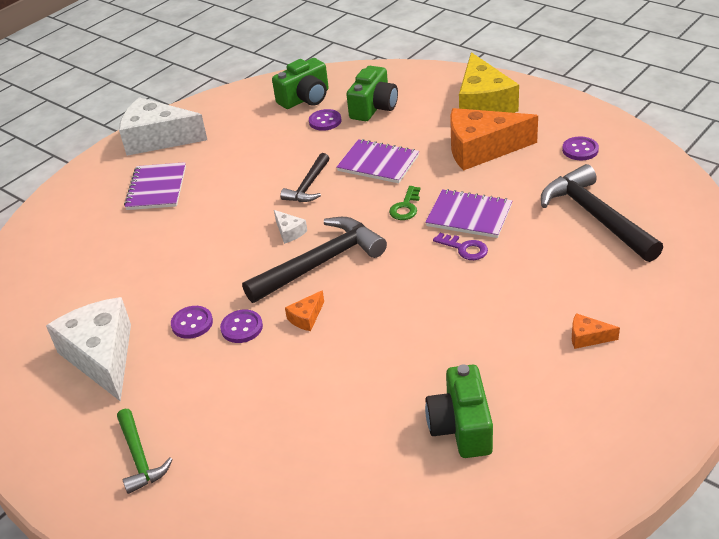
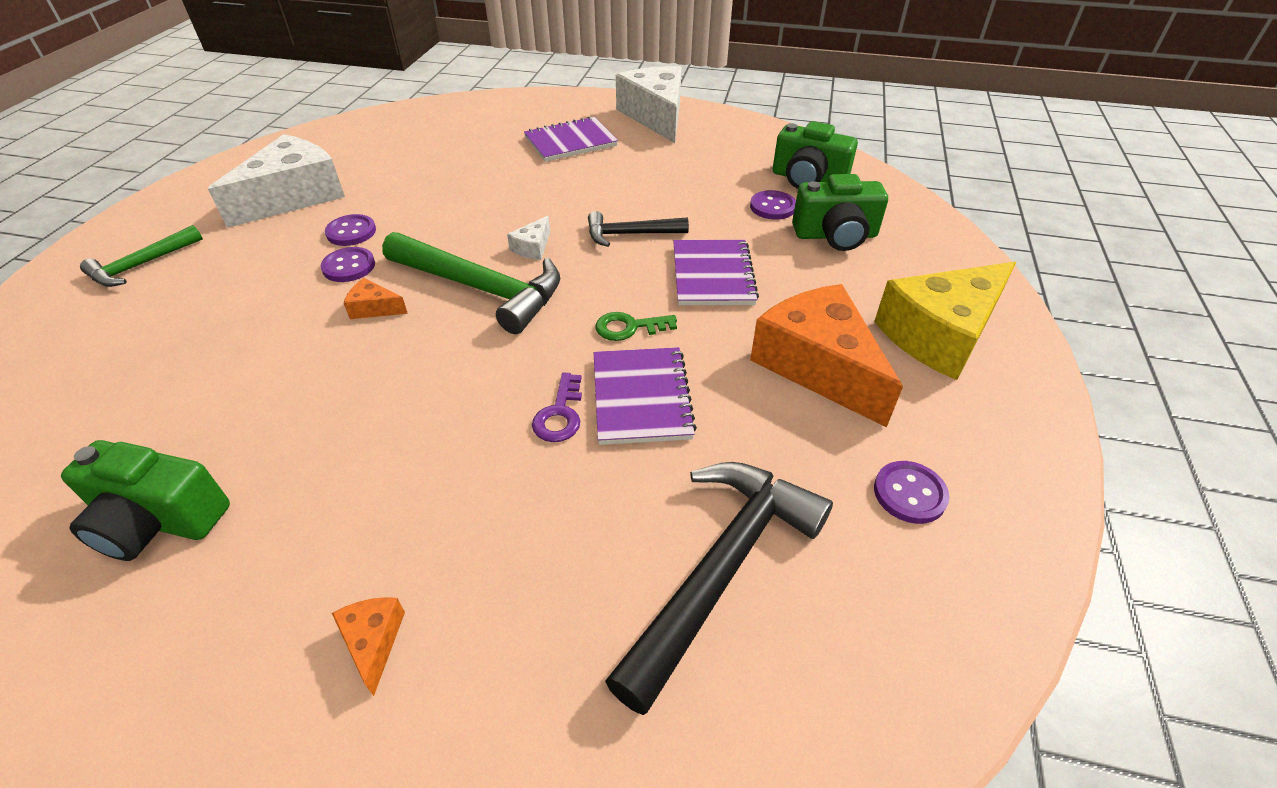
camera: 60 degrees right, 5 degrees up
(321, 263) = (482, 288): black hammer -> green hammer
(461, 427) = (159, 520): green camera -> green camera turned 135 degrees counterclockwise

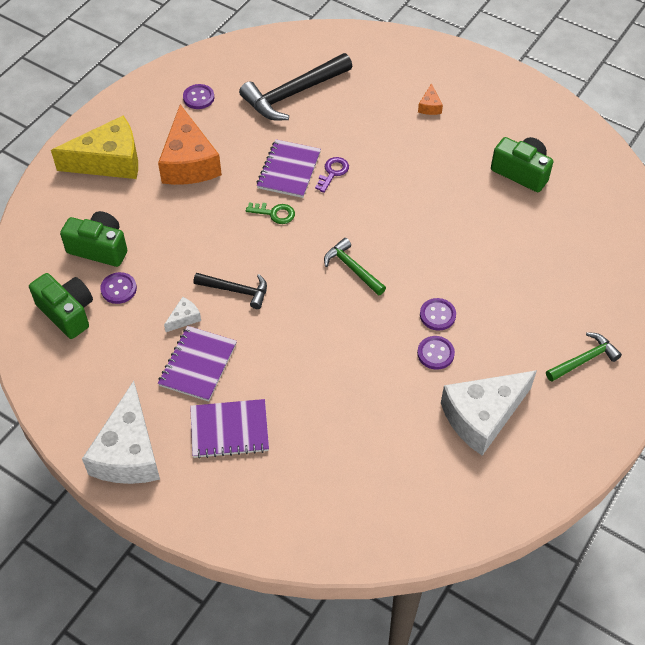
camera: 160 degrees left, 10 degrees up
(374, 308) = (422, 271): orange cheese -> none
(482, 288) = (352, 268): green hammer -> green hammer, size x0.57
(533, 247) = (308, 297): white cheese -> white cheese (184, 318)
(712, 275) = (203, 238): purple notebook -> purple notebook (198, 365)

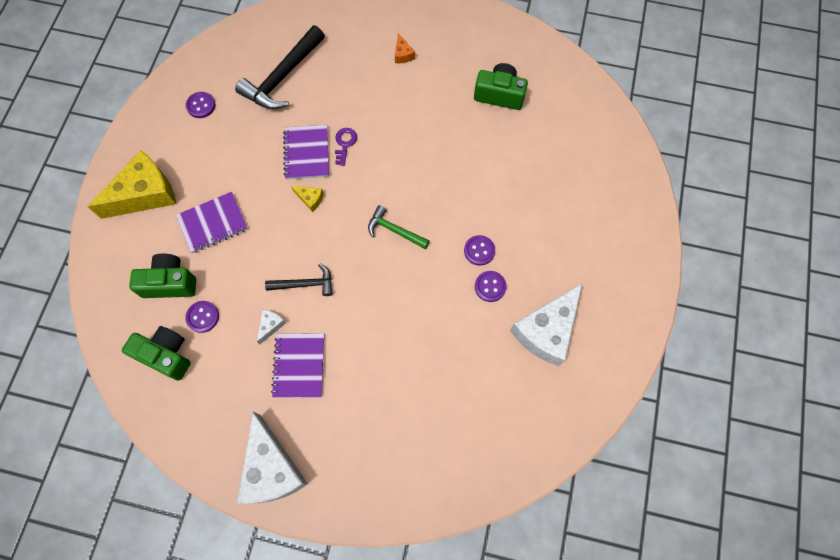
camera: 20 degrees left, 15 degrees up
(189, 162) = (217, 172): orange cheese -> none
(229, 430) = (348, 417): purple notebook -> purple notebook (213, 223)
(275, 213) = (310, 199): green key -> yellow cheese
(584, 359) = (607, 252): green hammer -> none

